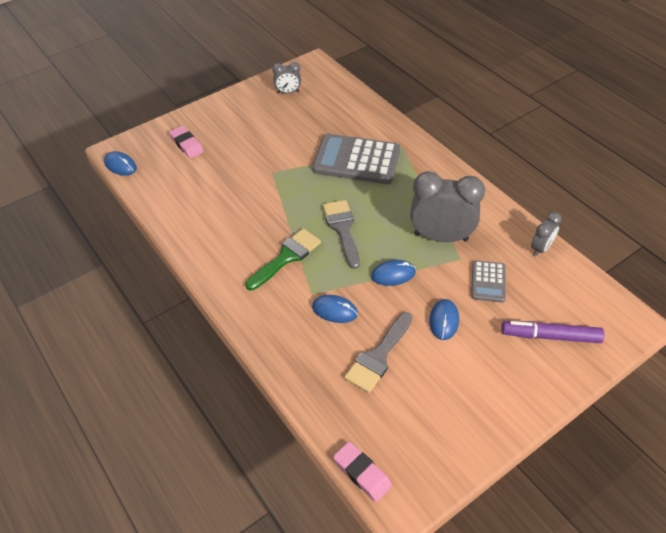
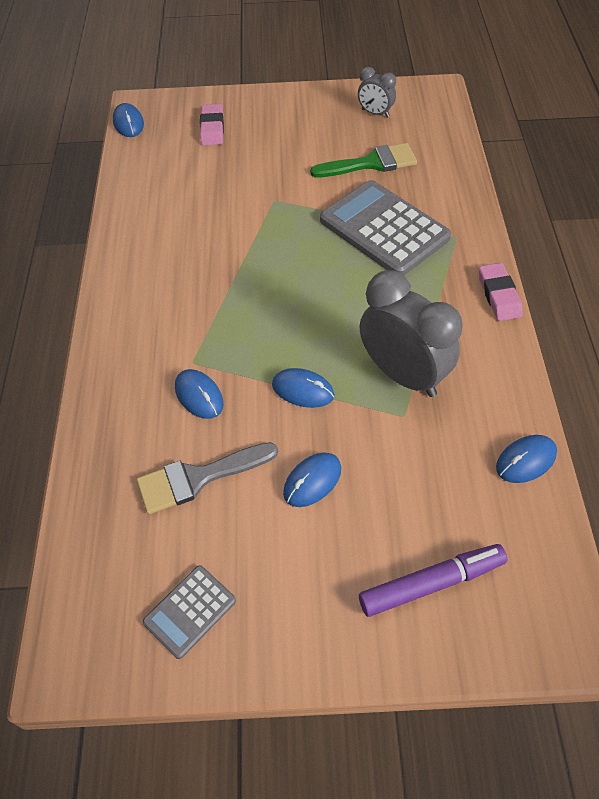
camera: 35 degrees right, 5 degrees up
(286, 257) = (202, 306): green brush -> green brush (371, 163)
(342, 229) = (293, 305): grey brush -> none
(362, 473) = (60, 601): pink eraser -> pink eraser (499, 295)
(488, 281) = (413, 464): grey calculator -> grey calculator (190, 611)
(540, 248) = (525, 460): grey clock -> blue mouse
(550, 336) = (431, 583): purple marker -> purple marker turned 120 degrees clockwise

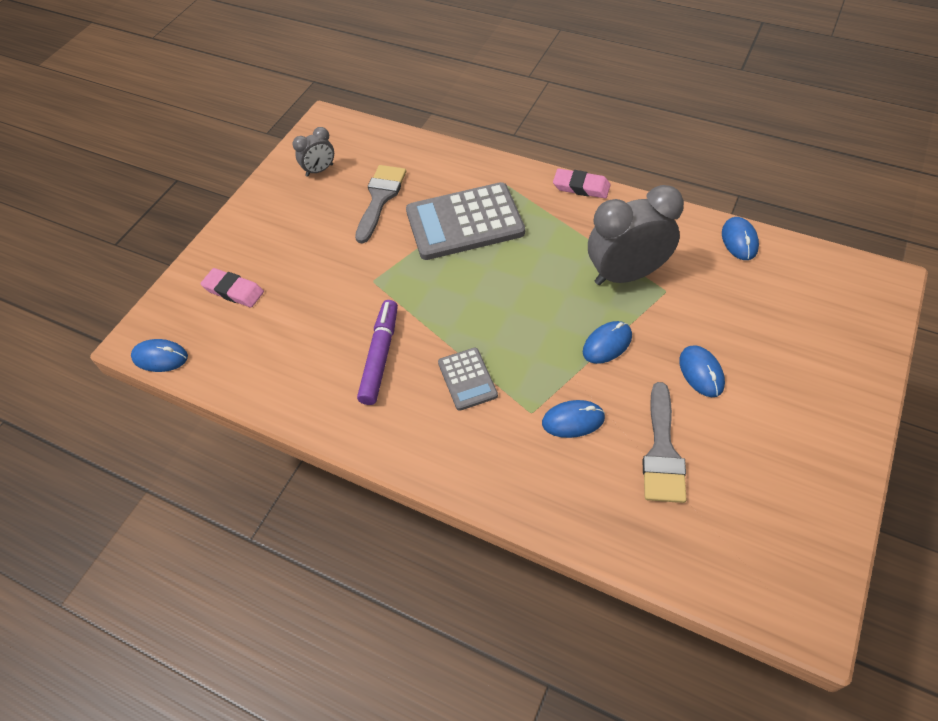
camera: 60 degrees left, 0 degrees up
(190, 611) = (791, 502): grey calculator -> grey calculator (467, 379)
(371, 163) = (380, 198): green brush -> grey brush
(431, 583) = (820, 336): purple marker -> purple marker (380, 356)

